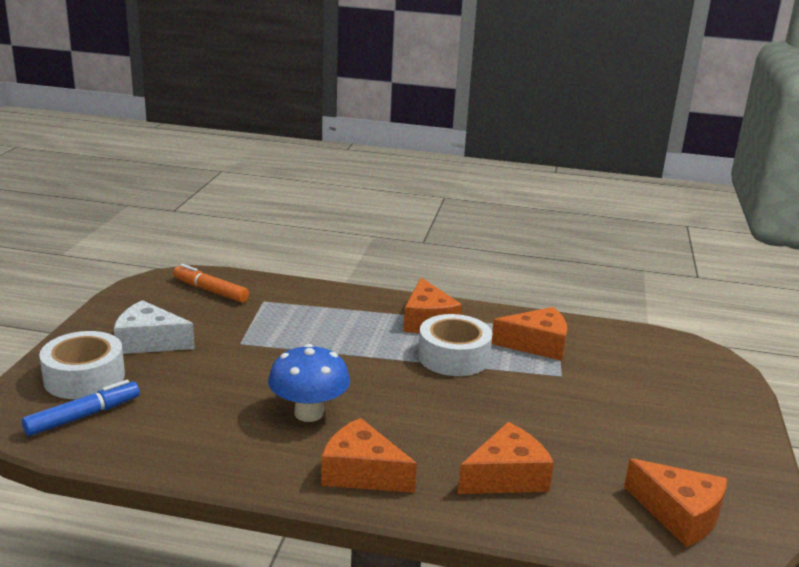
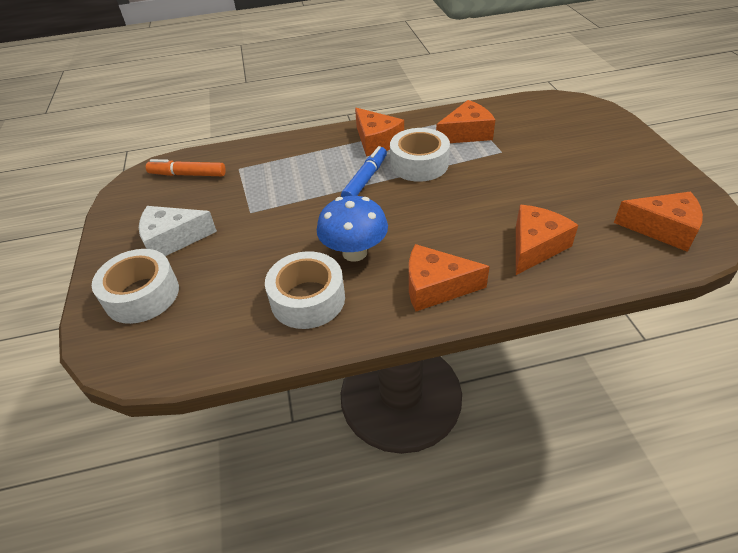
camera: 20 degrees left, 20 degrees up
(83, 416) = (171, 332): blue marker -> blue marker (365, 179)
(227, 436) = (308, 299): none -> white tape

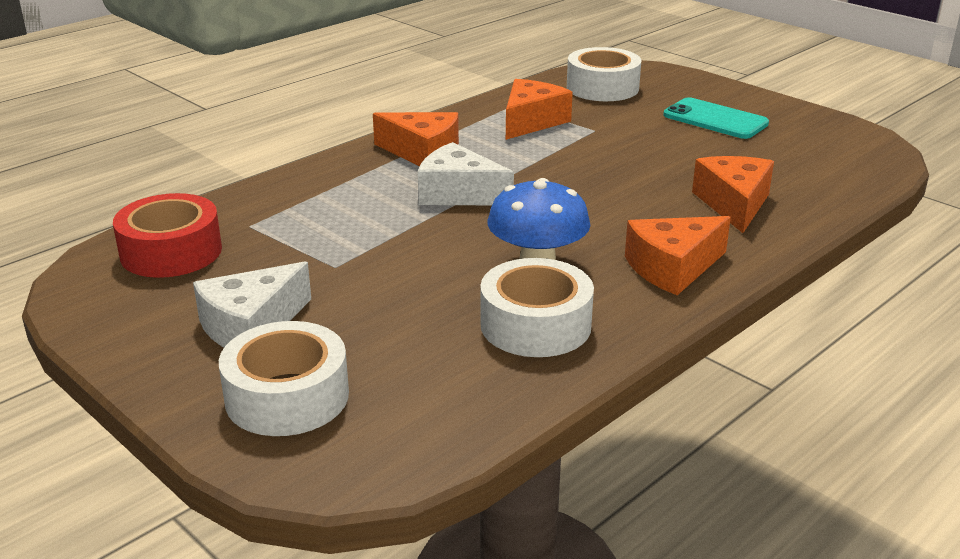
camera: 35 degrees left, 15 degrees down
(188, 174) = (171, 252): orange marker -> red tape
(365, 179) = (458, 193): blue marker -> white cheese
(419, 164) = (509, 163): white tape -> white tape (602, 88)
(599, 165) = (715, 119): none -> turquoise phone
(662, 229) = (835, 158): orange cheese -> none

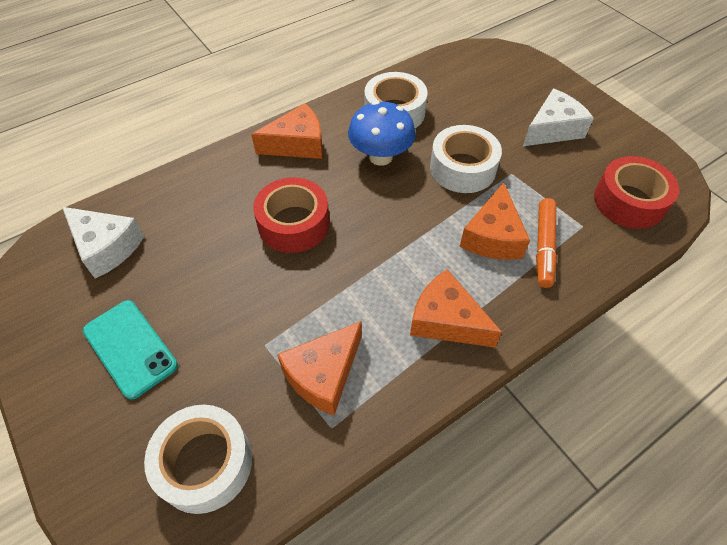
camera: 170 degrees left, 25 degrees up
(287, 396) = (523, 86): white tape -> white tape (462, 168)
(307, 205) = (544, 247): none -> orange marker
(458, 193) = (420, 246): white cheese -> white cheese (106, 247)
(620, 196) = (293, 224): none -> red tape
(734, 204) = (214, 202): orange cheese -> orange cheese (492, 236)

